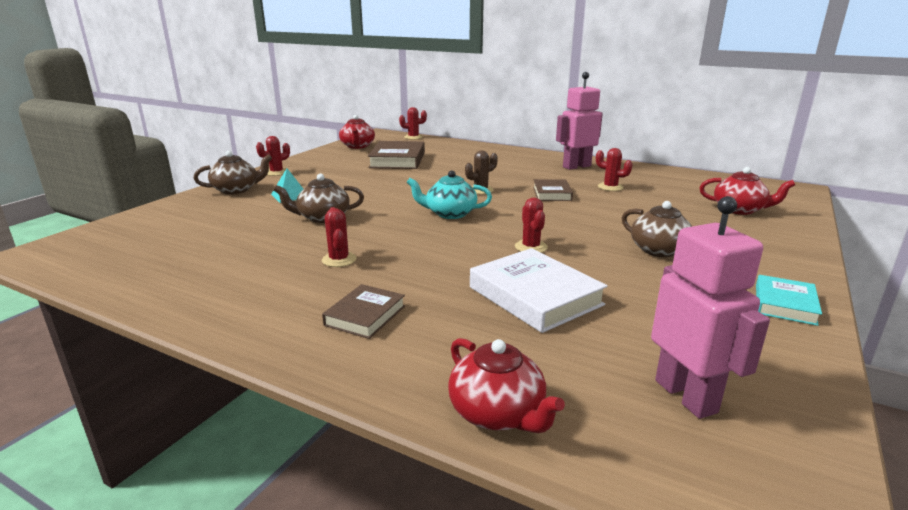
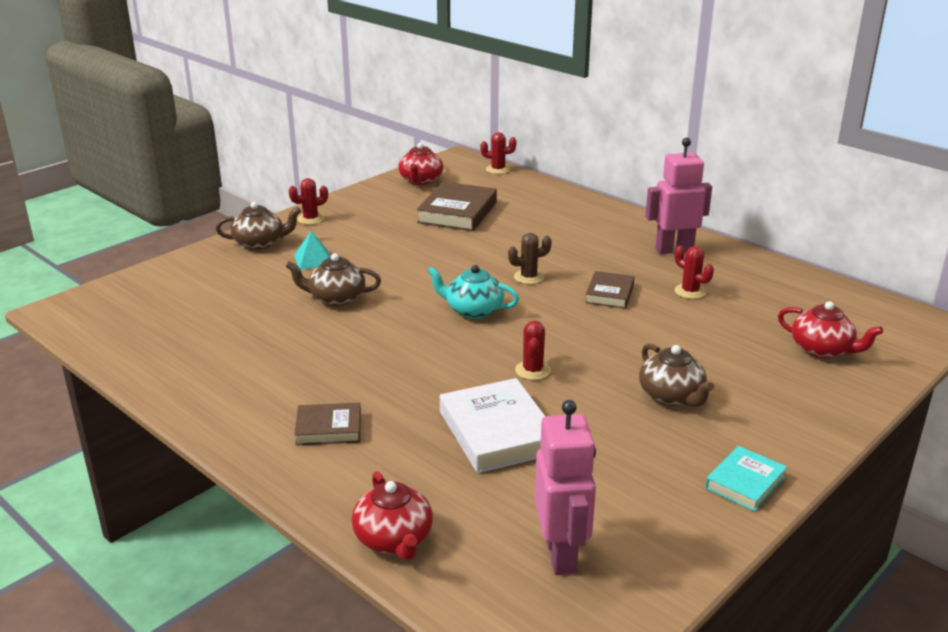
camera: 15 degrees right, 5 degrees up
(339, 260) = (330, 359): red cactus -> none
(365, 315) = (328, 428): brown book -> brown book turned 45 degrees clockwise

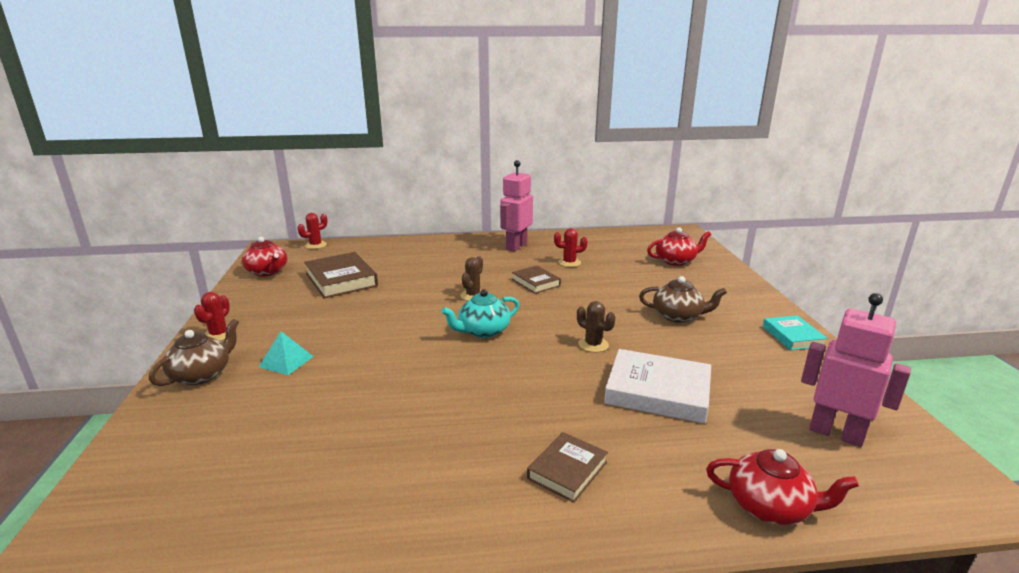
camera: 50 degrees left, 5 degrees down
(336, 298) = (367, 377): brown teapot -> none
(532, 370) = (593, 345): red cactus -> brown cactus

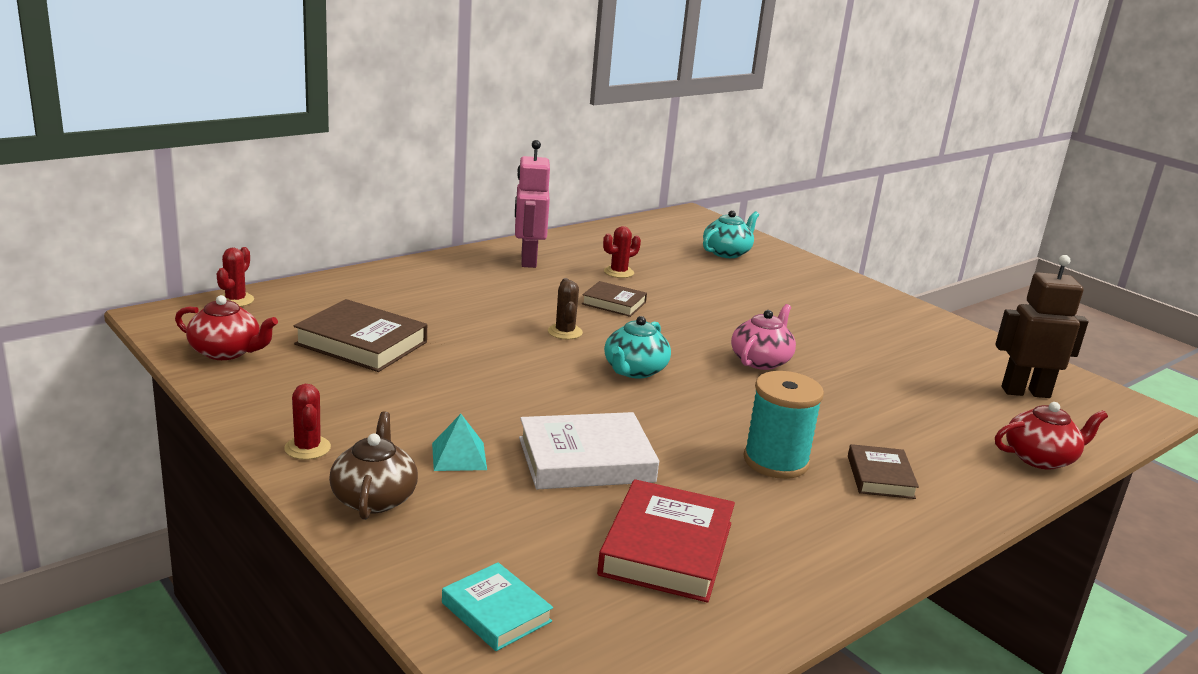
camera: 35 degrees left, 0 degrees up
(310, 471) = (666, 548): none -> red book
(492, 428) = (775, 461): none -> turquoise spool
(593, 345) = (761, 360): brown cactus -> pink teapot
(657, 392) = (868, 392): white book -> white book (586, 460)
(676, 261) = (727, 252): red teapot -> turquoise teapot
(678, 316) = (800, 315): brown teapot -> none
(792, 336) = (913, 315): turquoise book -> turquoise book (496, 612)
(836, 433) = (1025, 392): pink robot -> brown robot

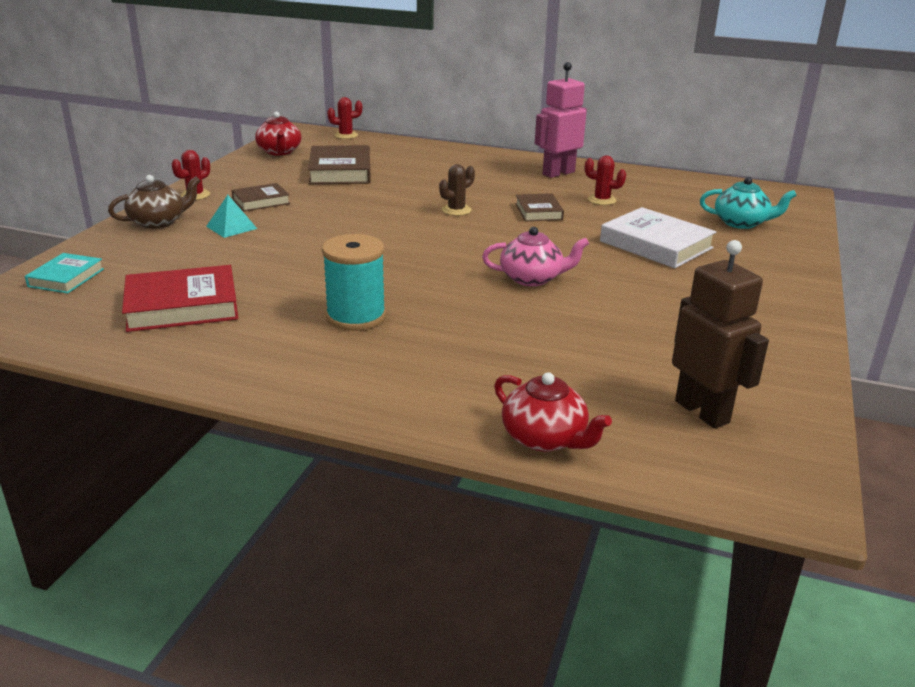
camera: 60 degrees right, 5 degrees up
(586, 460) = (272, 258): white book -> white book (656, 245)
(634, 370) = (431, 242): turquoise teapot -> none
(880, 477) = (387, 362): brown book -> brown book (261, 201)

